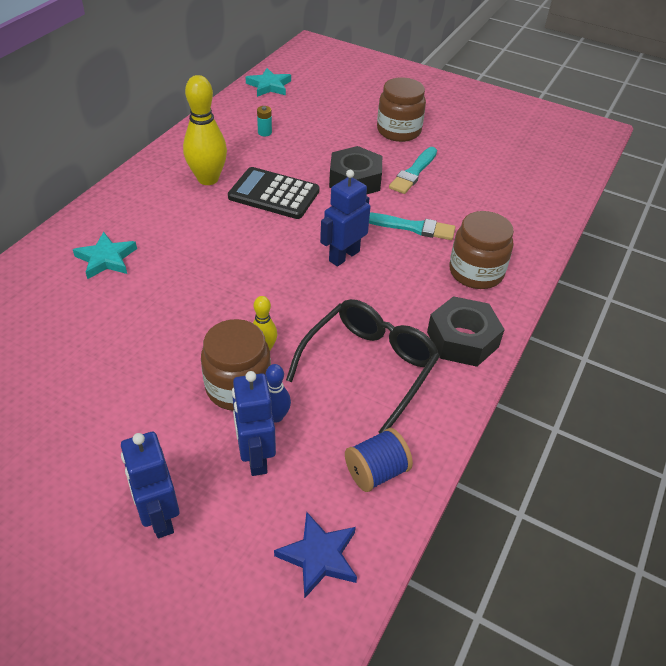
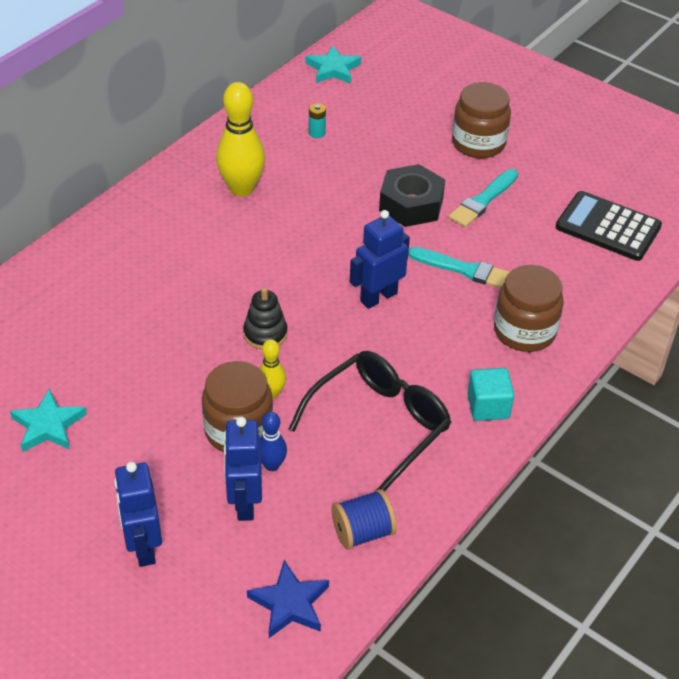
camera: 10 degrees right, 0 degrees up
(106, 259) = (119, 275): turquoise star -> turquoise star (48, 425)
(249, 296) = (265, 334): none -> black stacking toy
(274, 194) = (313, 214): black calculator -> black calculator (608, 227)
(462, 339) = (488, 406): black nut -> turquoise cube

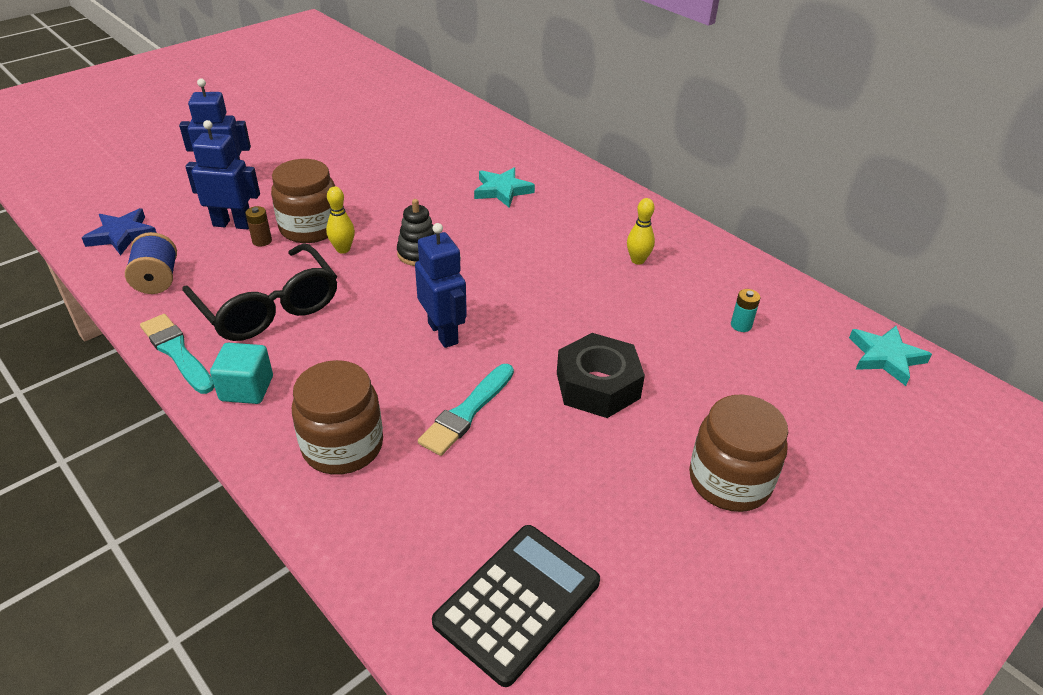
camera: 100 degrees right, 5 degrees down
(48, 425) = (364, 148): turquoise star -> turquoise star (502, 190)
(242, 188) = (637, 260): yellow bowling pin -> yellow bowling pin, size x0.52
(272, 465) = (262, 241): blue bowling pin -> brown battery
(483, 200) = (598, 458): turquoise brush -> turquoise brush (177, 352)

